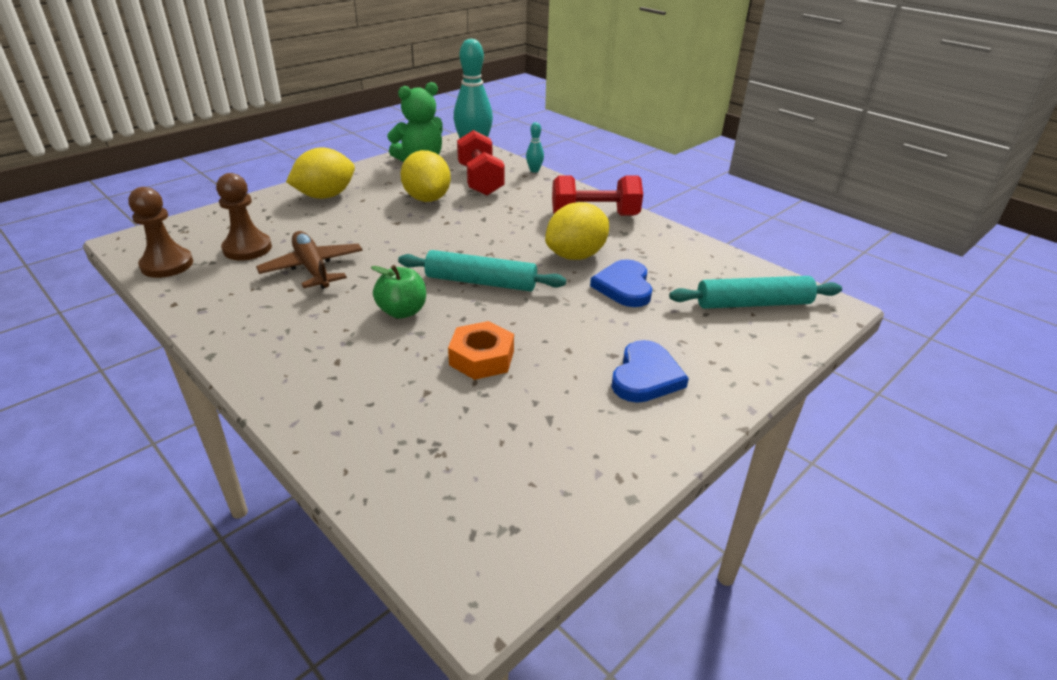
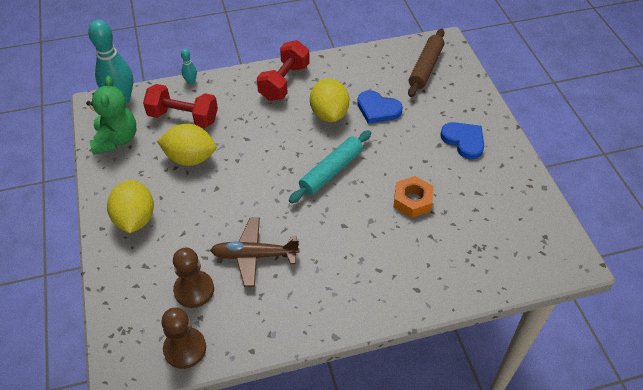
camera: 60 degrees left, 15 degrees up
(402, 311) = (342, 222): green apple -> none
(753, 303) = (425, 67): turquoise rolling pin -> brown rolling pin

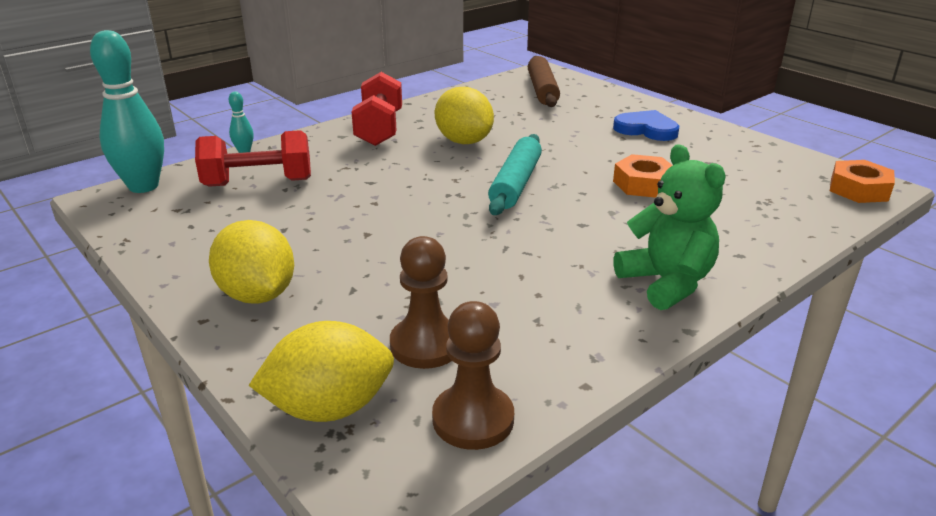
camera: 25 degrees left, 20 degrees down
(116, 140) = (162, 224): green teddy bear -> green teddy bear (666, 283)
(190, 158) = (301, 215): yellow lemon -> yellow lemon (329, 408)
(254, 255) = (487, 283): brown plane -> none
(378, 109) = (520, 127): blue heart -> none
(557, 259) = (859, 189): none -> orange nut

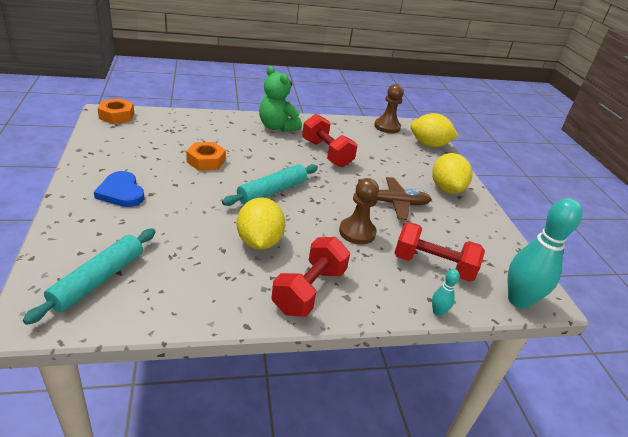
camera: 155 degrees left, 5 degrees up
(344, 231) = (393, 203): none -> brown plane
(426, 345) = (387, 146): brown pawn -> brown pawn (357, 232)
(519, 269) = (326, 153): none -> red dumbbell
(542, 90) = (98, 280): brown rolling pin -> turquoise rolling pin
(666, 283) = (277, 127): green teddy bear -> green teddy bear turned 45 degrees counterclockwise

